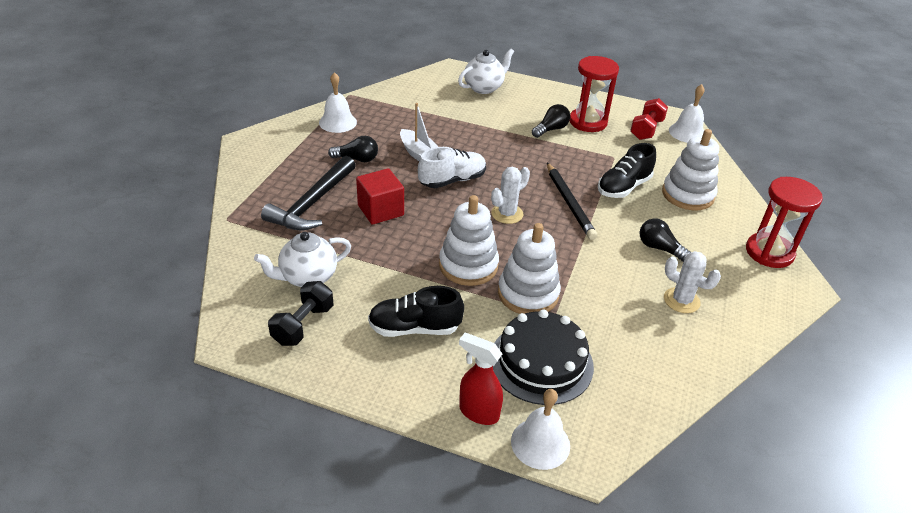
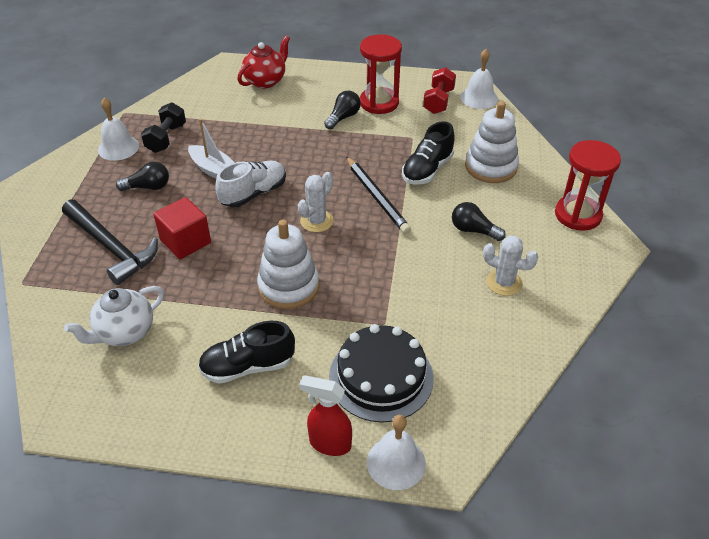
camera: 10 degrees left, 5 degrees up
(303, 325) = (131, 387): black dumbbell -> black dumbbell (166, 138)
(312, 203) = (111, 247): black hammer -> black hammer turned 60 degrees counterclockwise
(484, 88) = (266, 81): white teapot -> red teapot
(528, 294) = (354, 305): white stacking toy -> none

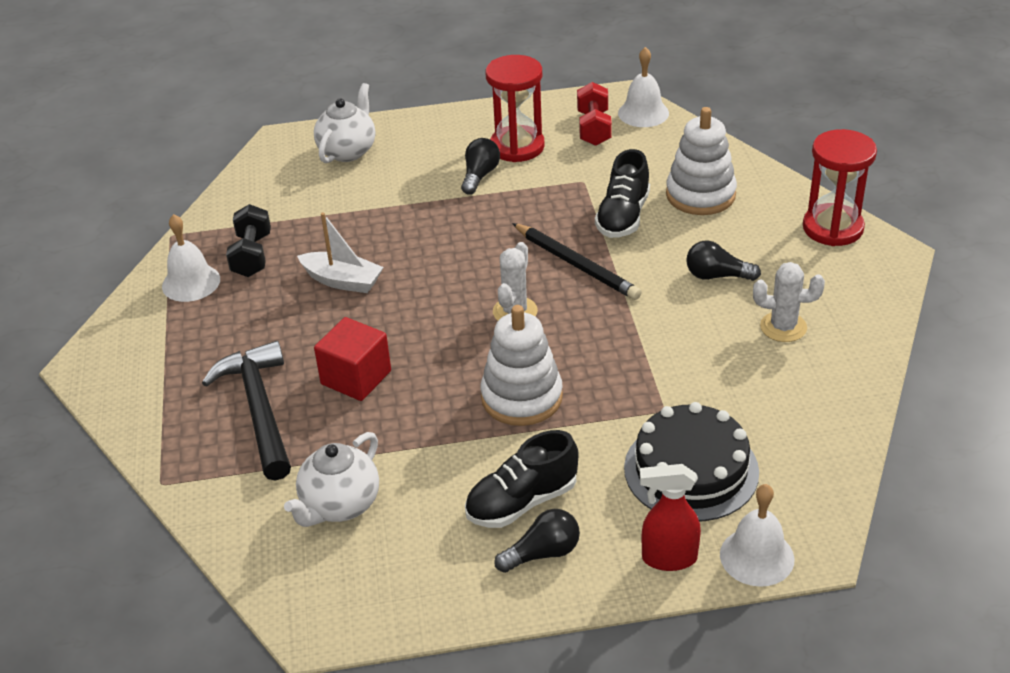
camera: 15 degrees left, 5 degrees down
(111, 247) = (259, 409): black hammer -> black hammer turned 135 degrees counterclockwise
(148, 187) = (264, 323): black light bulb -> black light bulb (542, 553)
(253, 193) = (413, 298): white shoe -> none
(266, 81) = (348, 151): red teapot -> white teapot

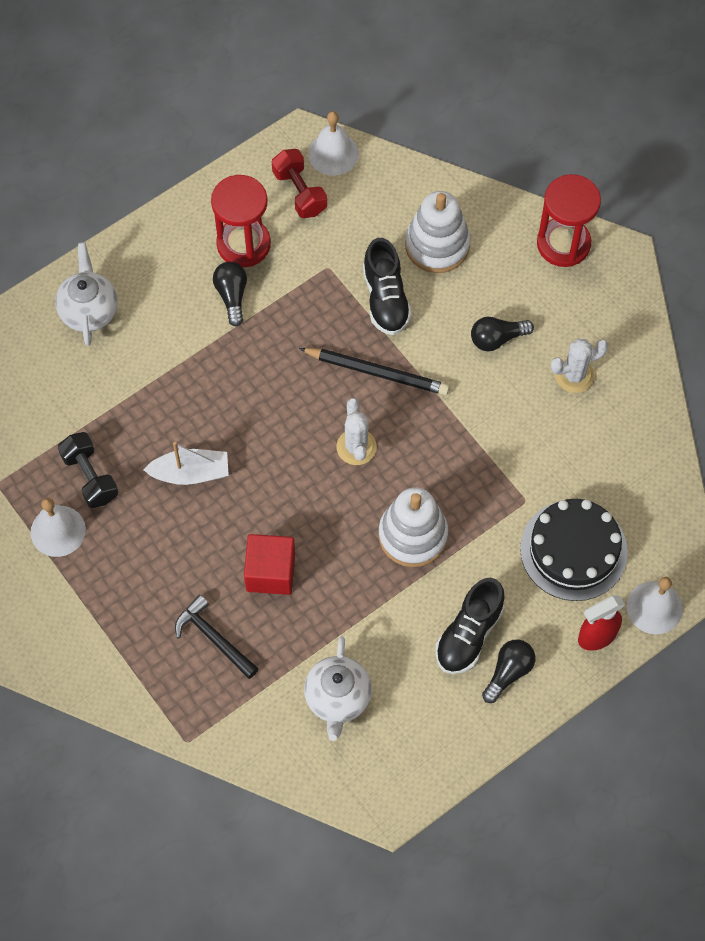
camera: 30 degrees left, 25 degrees up
(259, 409) = (213, 638): black hammer -> black hammer, size x0.64

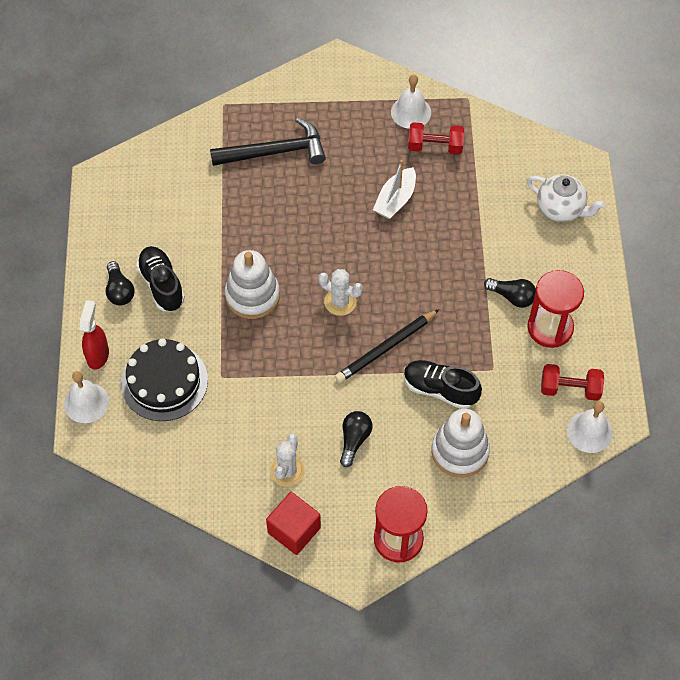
camera: 125 degrees right, 5 degrees down
(90, 477) = (435, 146): black dumbbell -> red dumbbell
(213, 638) = (275, 152): black hammer -> black hammer, size x1.56
(270, 572) = (292, 204): red cube -> red cube (294, 530)
(338, 699) = (183, 192): white teapot -> none

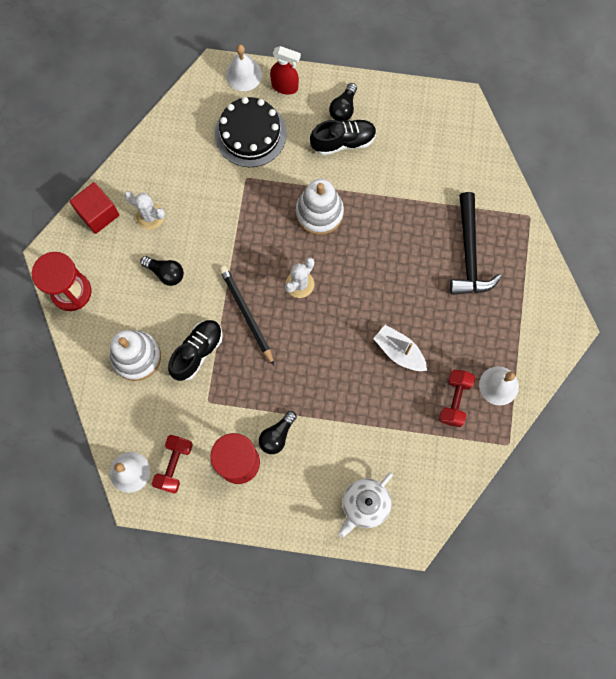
camera: 100 degrees right, 15 degrees up
(119, 290) = (343, 108): black light bulb -> black light bulb turned 60 degrees counterclockwise

